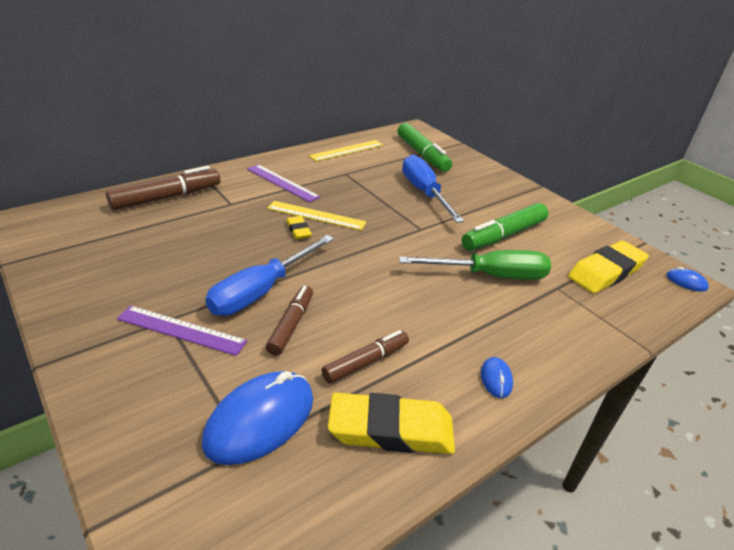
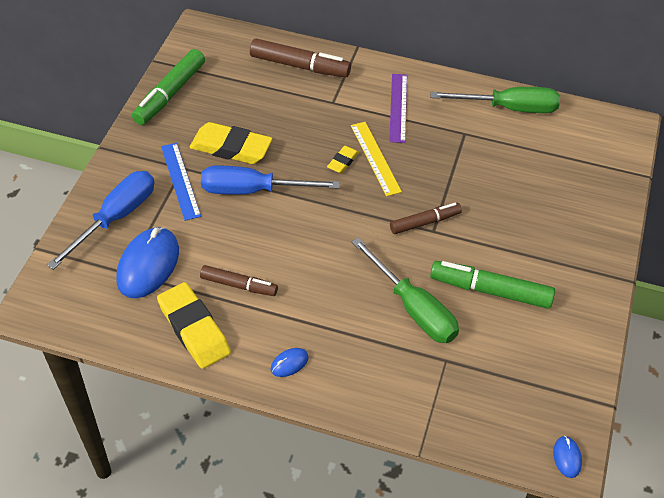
camera: 55 degrees right, 15 degrees up
(181, 330) = (180, 181): purple ruler -> blue ruler
(260, 420) = (148, 265): blue mouse -> blue mouse turned 75 degrees counterclockwise
(291, 325) = (236, 227): brown marker -> brown marker (425, 222)
(347, 150) = (509, 108): yellow ruler -> green screwdriver
(422, 154) = (575, 161): green marker -> green marker (170, 94)
(424, 193) = (498, 202): blue screwdriver -> blue screwdriver (116, 218)
(606, 272) = (512, 388): yellow eraser -> yellow eraser (231, 148)

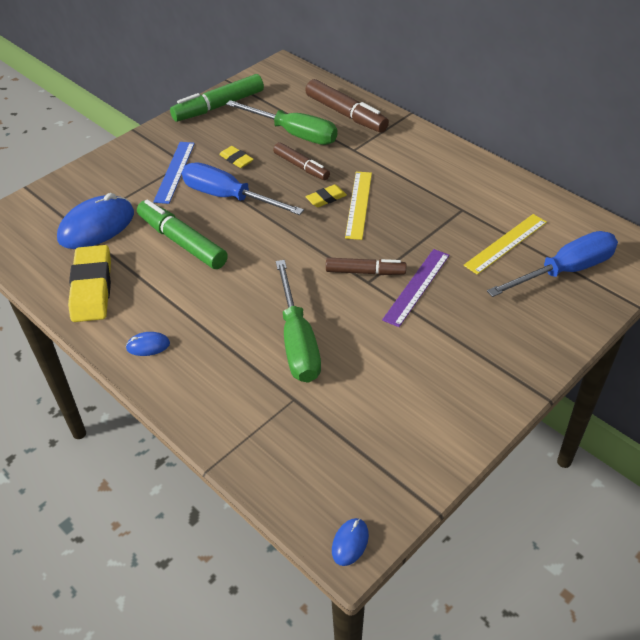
camera: 30 degrees right, 5 degrees down
(116, 218) = (101, 183): blue screwdriver -> blue screwdriver (564, 271)
(231, 148) = (236, 159): yellow eraser -> yellow eraser, size x0.49
(239, 285) = (156, 267): brown marker -> brown marker (301, 167)
(398, 107) = (412, 170): purple ruler -> purple ruler (416, 286)
(490, 290) = (386, 353): green marker -> green marker (182, 242)
(509, 108) = (524, 201): green screwdriver -> green screwdriver (294, 134)
(519, 154) = (505, 243): none -> yellow ruler

